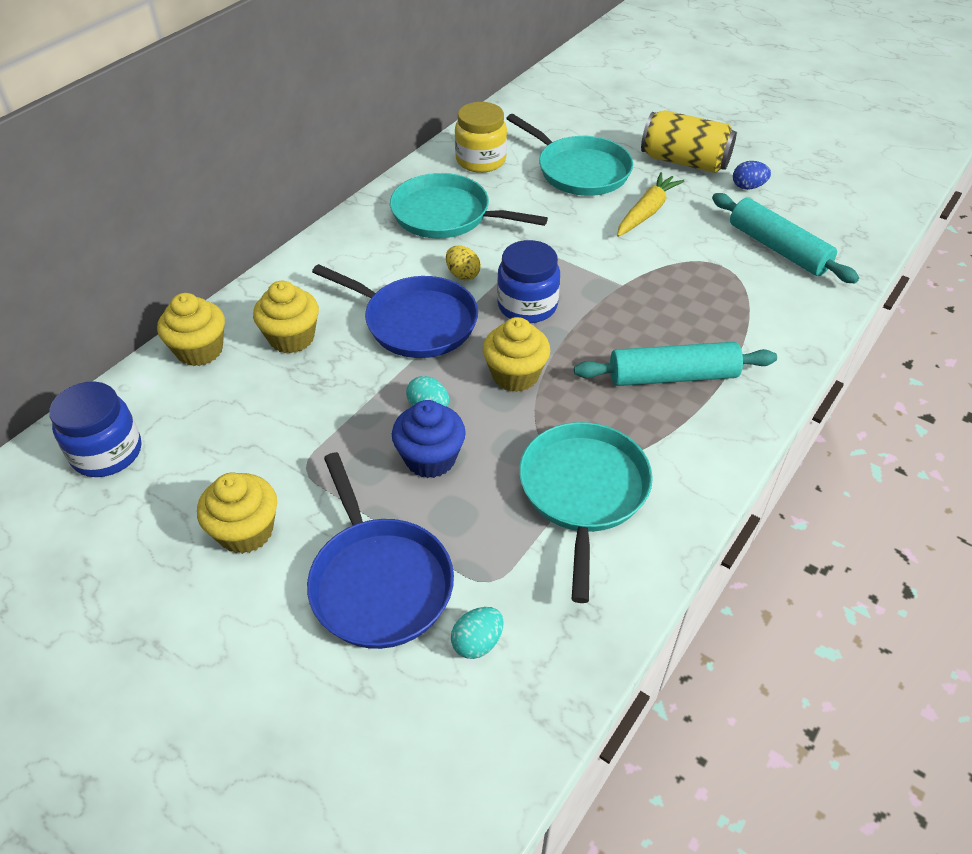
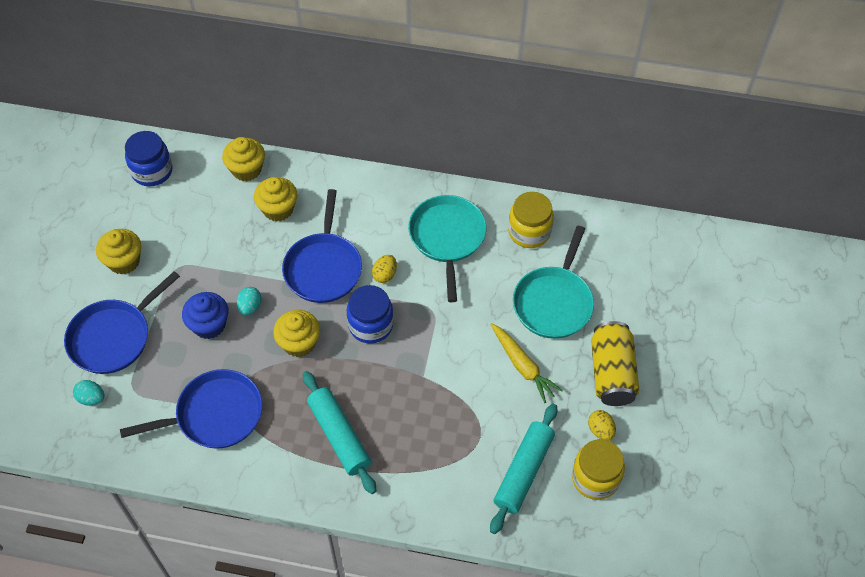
camera: 65 degrees right, 10 degrees up
(583, 491) = (215, 414): turquoise pan -> blue pan
(647, 212) = (522, 366): yellow carrot -> yellow carrot turned 45 degrees clockwise
(748, 187) = (600, 430): blue egg -> yellow egg
(802, 206) = (595, 478): none -> yellow jar

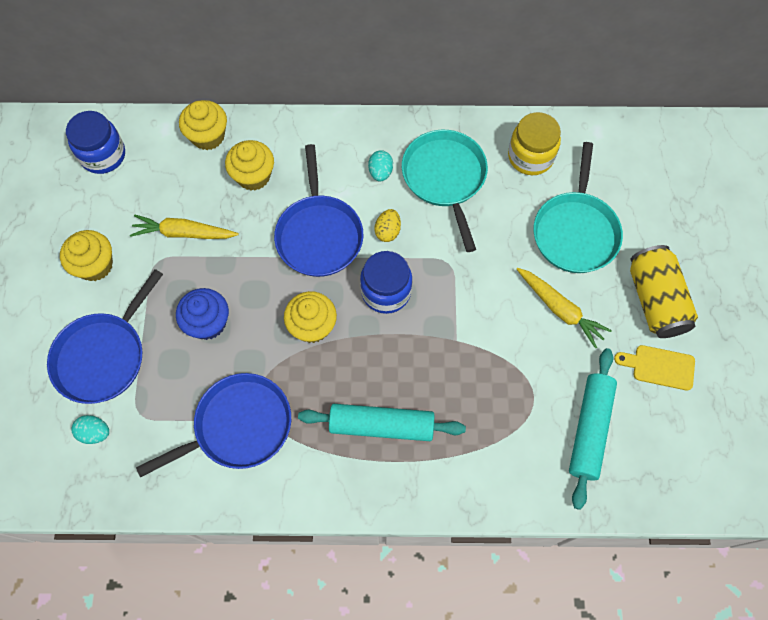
camera: 10 degrees left, 10 degrees up
(206, 247) = (184, 233): none -> yellow carrot
(250, 307) = (248, 294): turquoise egg -> turquoise egg (380, 172)
(339, 436) = (381, 425): turquoise rolling pin -> turquoise rolling pin turned 45 degrees counterclockwise
(595, 478) = (667, 422): yellow jar -> none
(600, 430) = (659, 367): yellow egg -> yellow cutting board

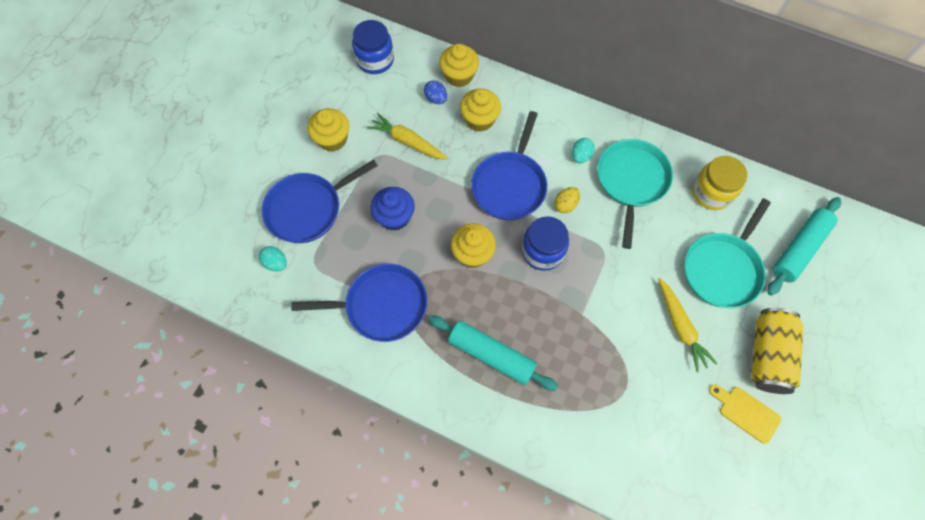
camera: 25 degrees right, 0 degrees up
(193, 172) = (436, 99): none -> blue egg
(589, 429) = (661, 436): turquoise rolling pin -> turquoise rolling pin (799, 249)

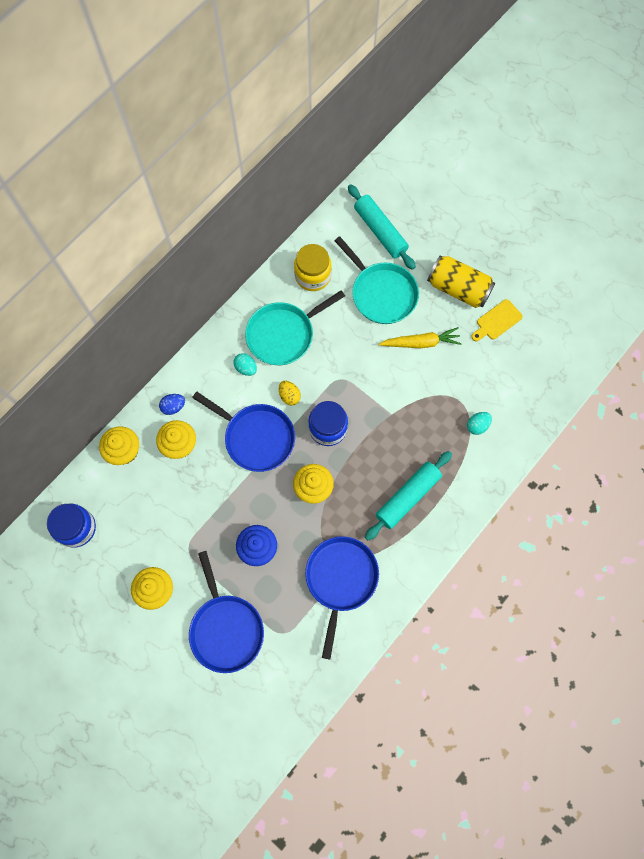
camera: 75 degrees left, 5 degrees up
(276, 263) = (273, 669): turquoise egg -> turquoise egg (477, 426)
(408, 142) = (182, 518): yellow carrot -> none
(436, 99) = (143, 479): blue egg -> blue egg (173, 407)
(631, 181) = (283, 334): turquoise pan -> turquoise pan turned 60 degrees counterclockwise

